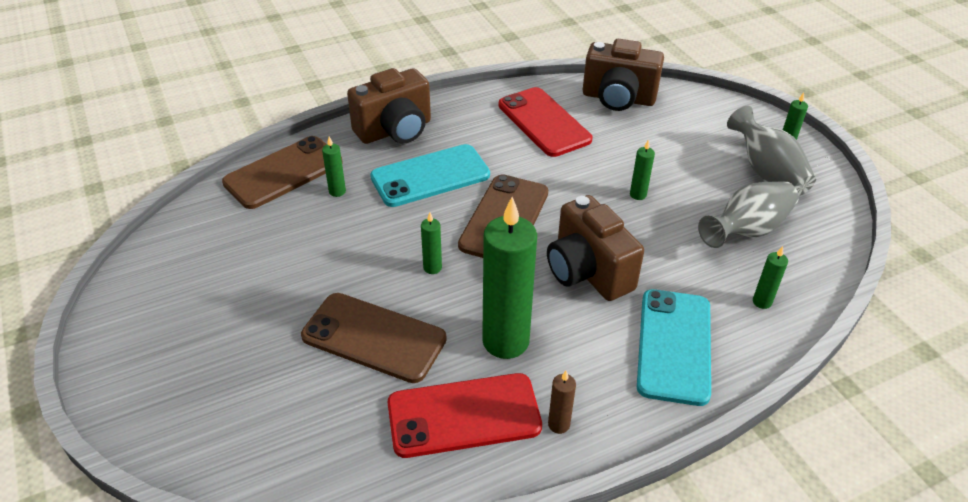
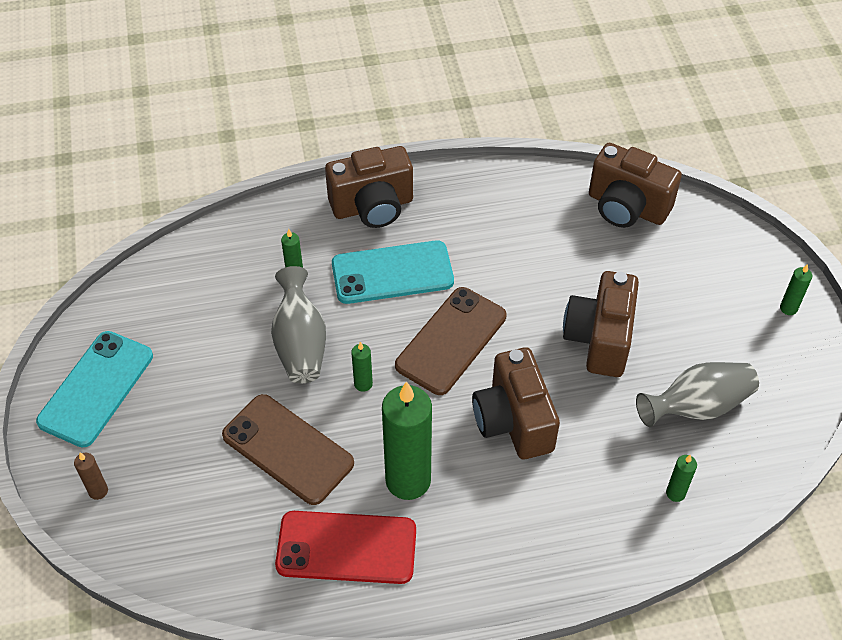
camera: 15 degrees right, 10 degrees up
(283, 173) = (248, 240): brown phone -> none
(544, 122) = (533, 225): red phone -> none
(559, 424) = (428, 577): brown candle -> brown candle (98, 491)
(638, 195) = (599, 339): green candle -> brown camera
(674, 346) = (567, 521): turquoise phone -> turquoise phone (96, 388)
(767, 172) = (751, 338): grey vase -> grey vase (300, 344)

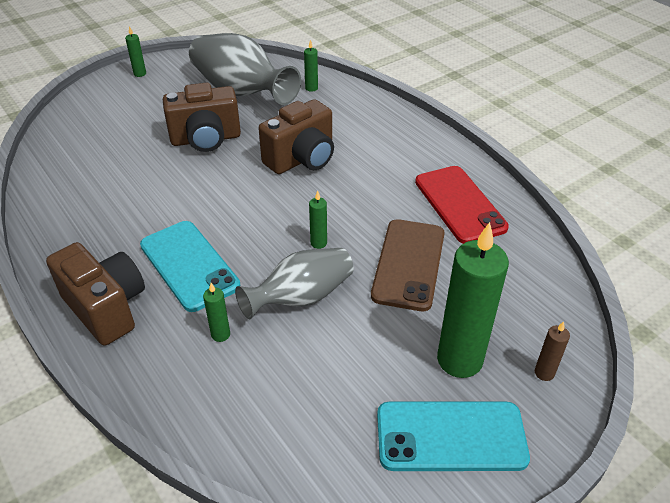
camera: 115 degrees left, 10 degrees down
(408, 480) = (385, 192): green candle -> green candle (459, 360)
(451, 341) = (247, 208): brown phone -> none
(626, 207) = (61, 155): brown camera -> none
(697, 406) = (241, 92): grey vase -> grey vase, size x1.52

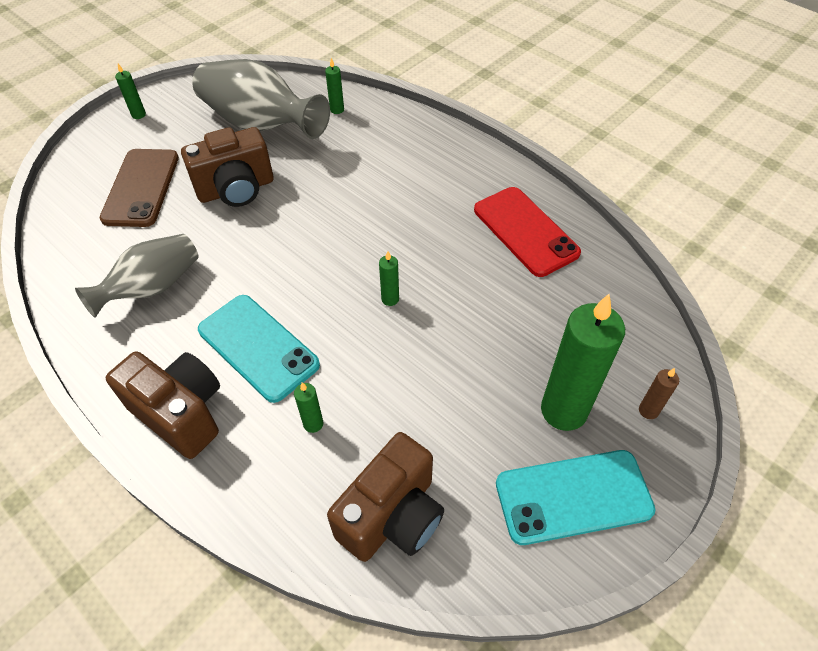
camera: 10 degrees left, 10 degrees up
(301, 297) = (387, 366): grey vase -> grey vase (152, 287)
(302, 159) = (348, 200): brown camera -> brown camera (392, 516)
(408, 264) = (489, 309): brown phone -> brown phone (141, 188)

